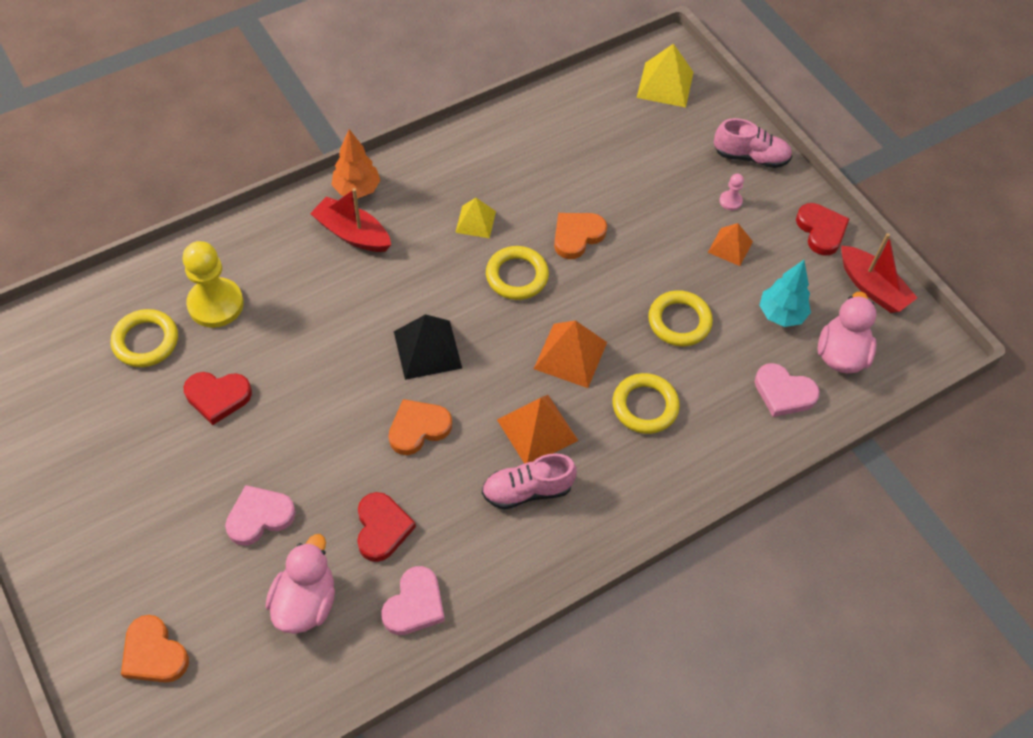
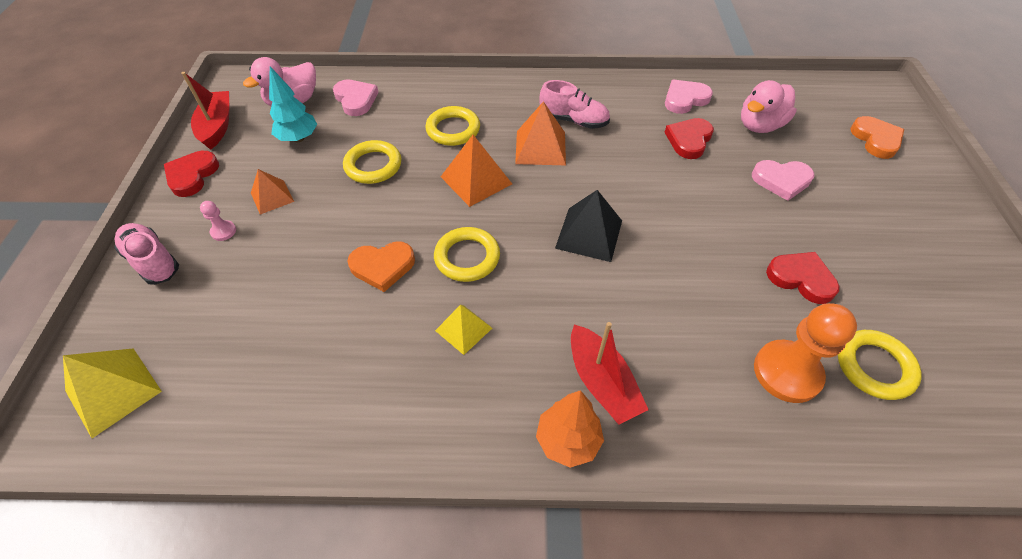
camera: 145 degrees left, 5 degrees down
(215, 304) = (787, 372): yellow pawn -> orange pawn
(418, 428) = (630, 184): orange heart -> none

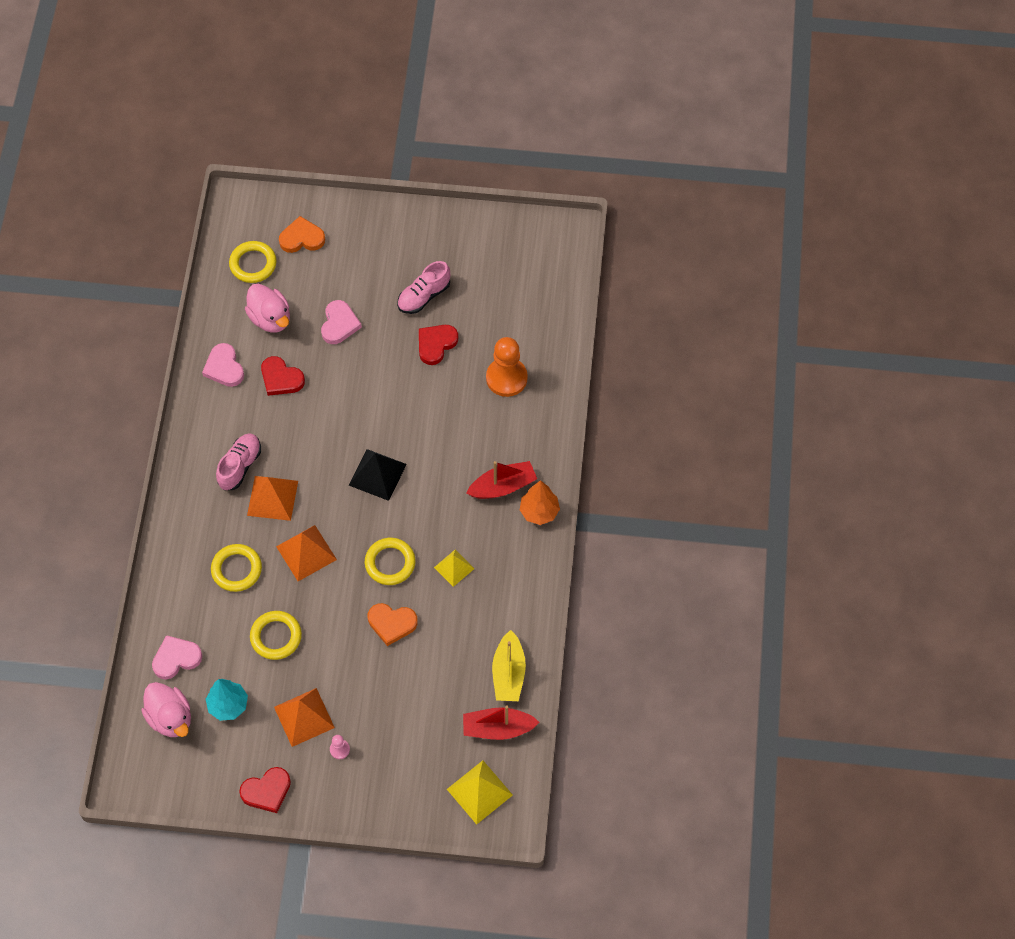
camera: 85 degrees left, 10 degrees up
(153, 261) = (365, 797): pink shoe -> pink shoe (424, 296)
(192, 176) = (267, 791): red heart -> red heart turned 45 degrees counterclockwise
(217, 126) = (198, 784): red boat -> red boat (498, 728)
(272, 197) = (304, 717): orange pyramid -> orange pyramid, size x1.56
(292, 416) = (508, 673): none -> yellow boat
(382, 266) = (392, 623): orange heart -> orange heart turned 105 degrees clockwise
(874, 367) = (507, 328): yellow ring -> yellow ring (253, 264)

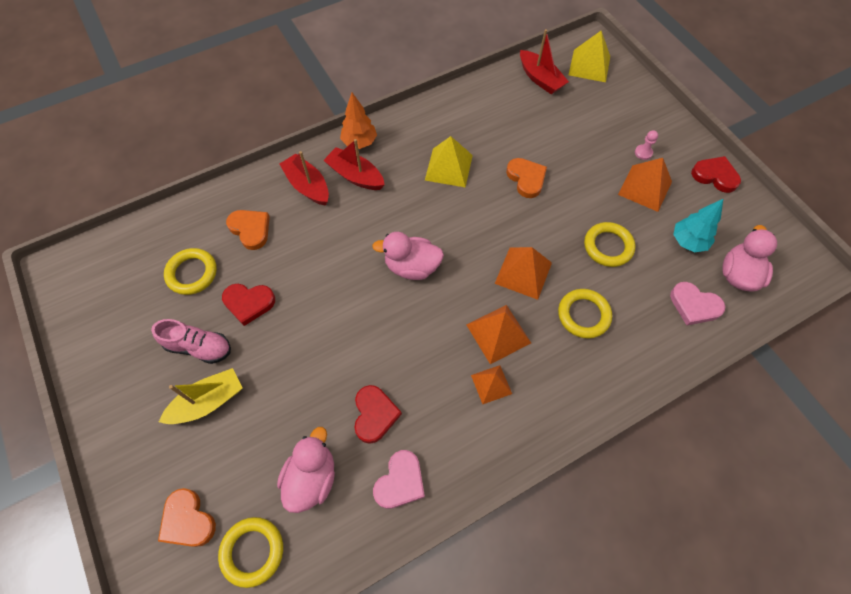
camera: 125 degrees left, 0 degrees up
(240, 466) = (491, 384): pink shoe -> orange pyramid
(339, 324) = (277, 403): pink heart -> none
(377, 474) = (412, 267): black pyramid -> pink duck
(390, 563) = (480, 209): yellow ring -> yellow ring (192, 273)
(454, 568) = (449, 167): yellow pyramid -> yellow pyramid, size x1.56
(506, 378) = (250, 229): orange pawn -> orange heart
(508, 673) = (498, 93): yellow boat -> yellow boat (208, 402)
(520, 443) = (307, 186): none -> red boat

